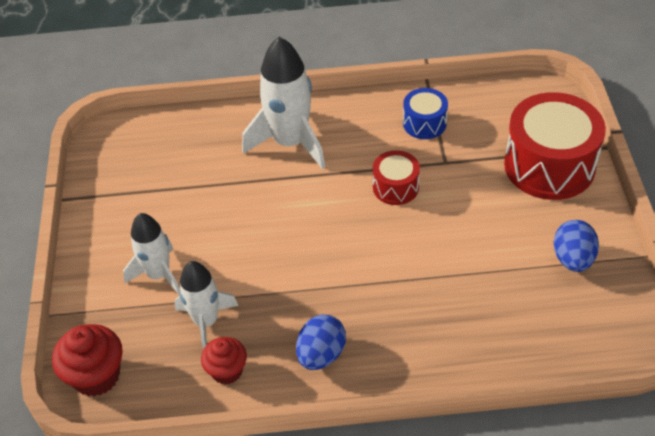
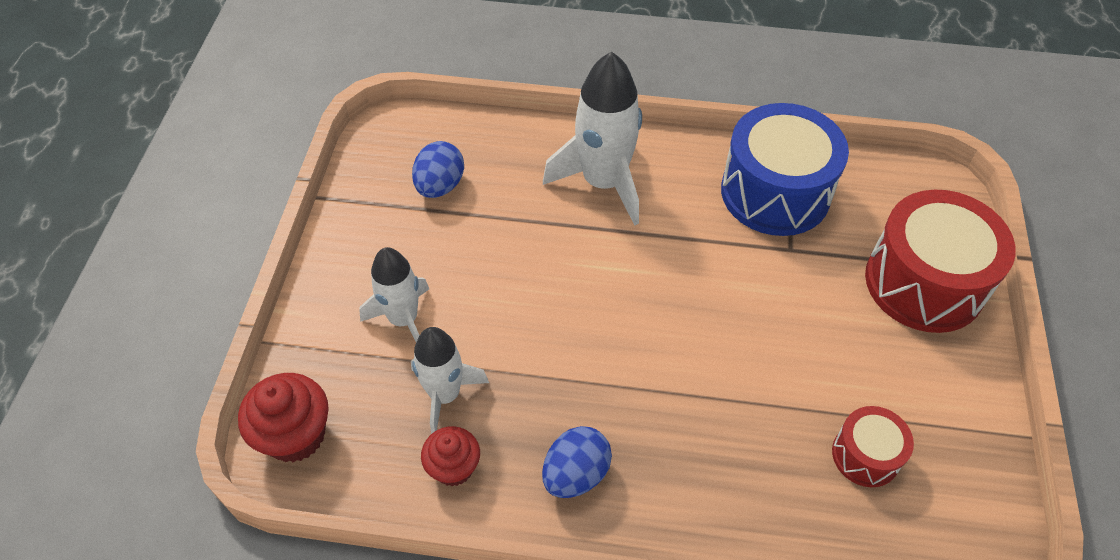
camera: 10 degrees right, 5 degrees up
(395, 187) = (720, 269): red drum -> red drum (865, 455)
(424, 123) = (775, 192): blue drum -> blue drum, size x1.97
(572, 259) = (930, 419): blue egg -> blue egg (440, 186)

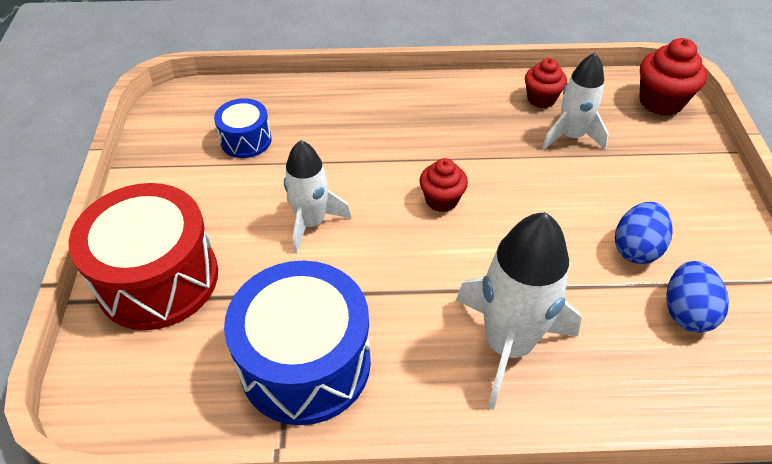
camera: 170 degrees right, 5 degrees down
(403, 319) = (636, 181): white rocket -> white rocket (311, 223)
(576, 474) = (456, 105): blue egg -> blue egg (636, 248)
(629, 328) = (441, 200): none -> red cupcake
(865, 455) = (246, 140): red drum -> blue drum

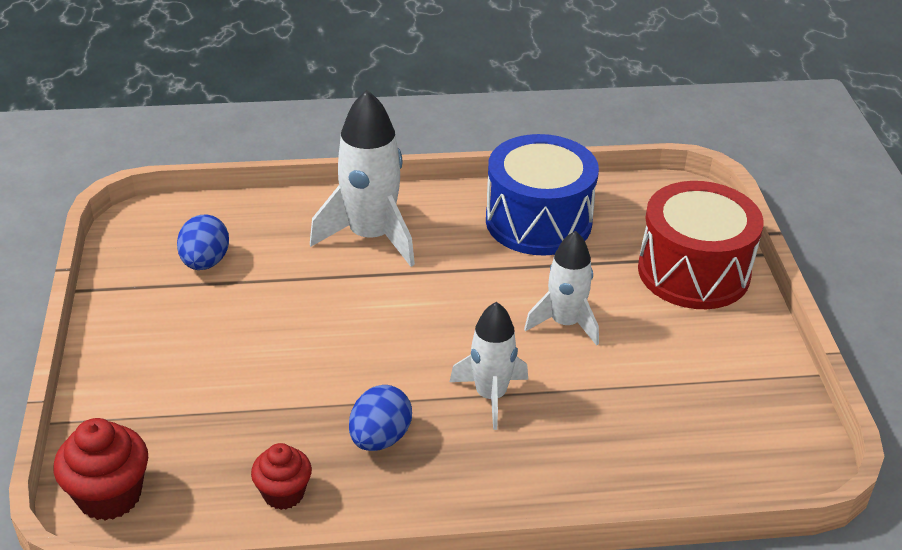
camera: 175 degrees right, 10 degrees down
(246, 140) = (676, 413): blue drum -> none
(441, 200) = (427, 350): red cupcake -> none
(571, 136) = (258, 435): white rocket -> white rocket (490, 395)
(636, 248) = (228, 310): blue egg -> blue egg (380, 438)

